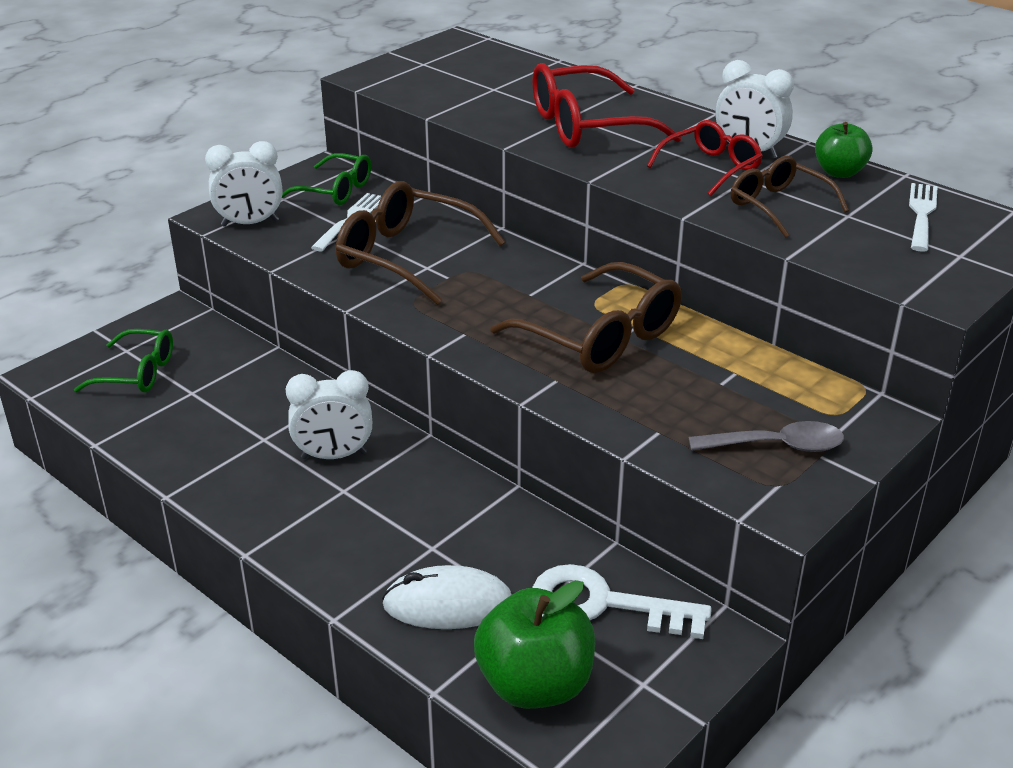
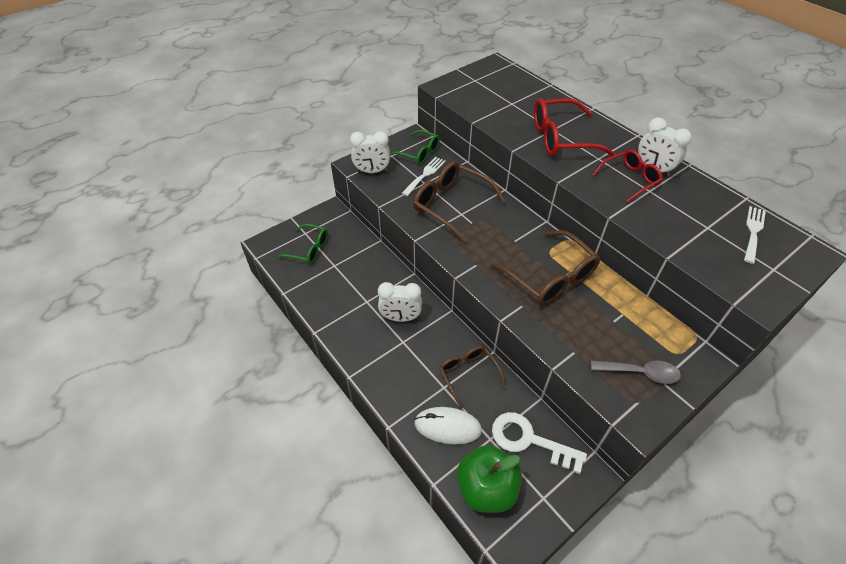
camera: 10 degrees right, 15 degrees up
(778, 206) = (666, 215): brown glasses -> brown glasses (468, 374)
(839, 172) = (706, 192): green apple -> none

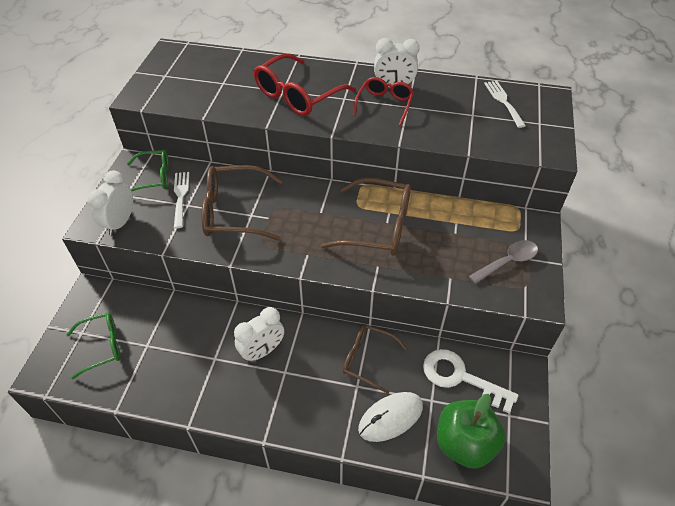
camera: 40 degrees left, 0 degrees up
(372, 171) = (120, 223): white clock -> white clock turned 150 degrees clockwise
(529, 440) = (460, 378): white key -> white key turned 45 degrees clockwise

